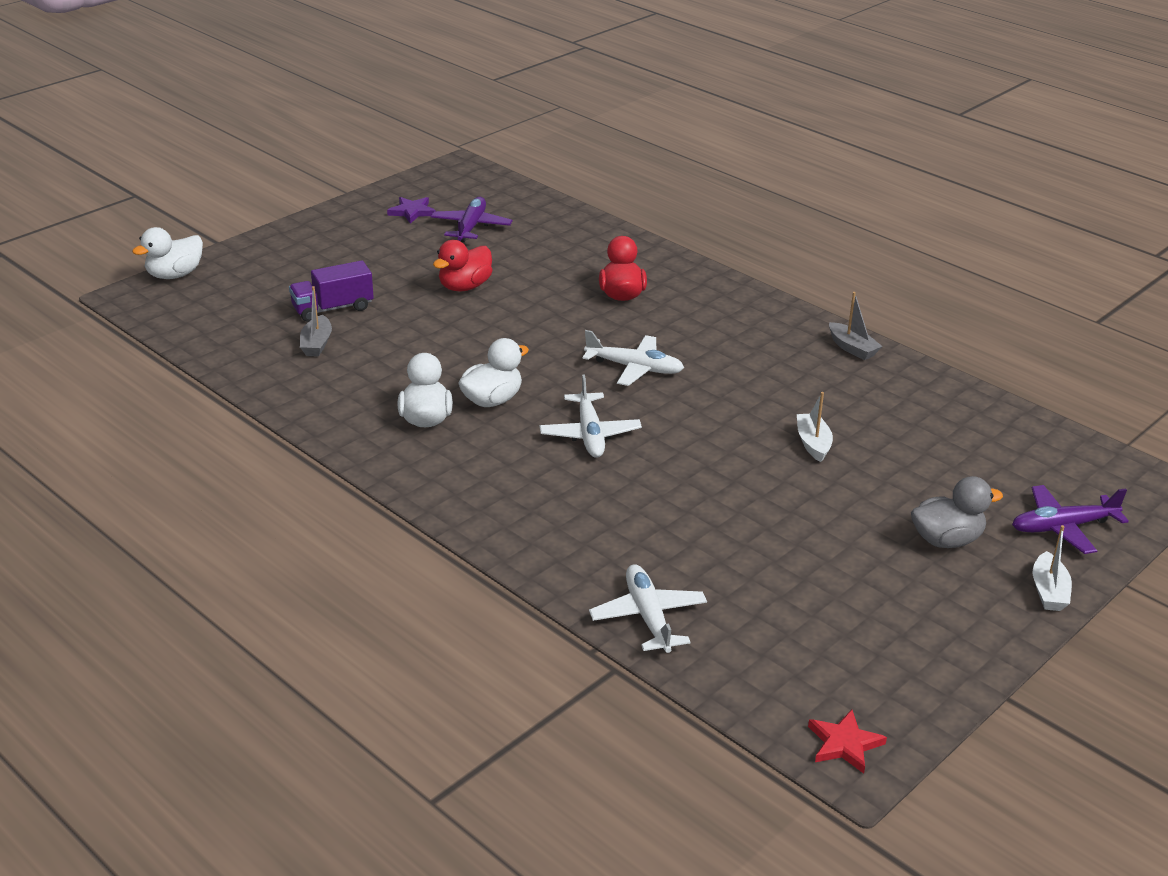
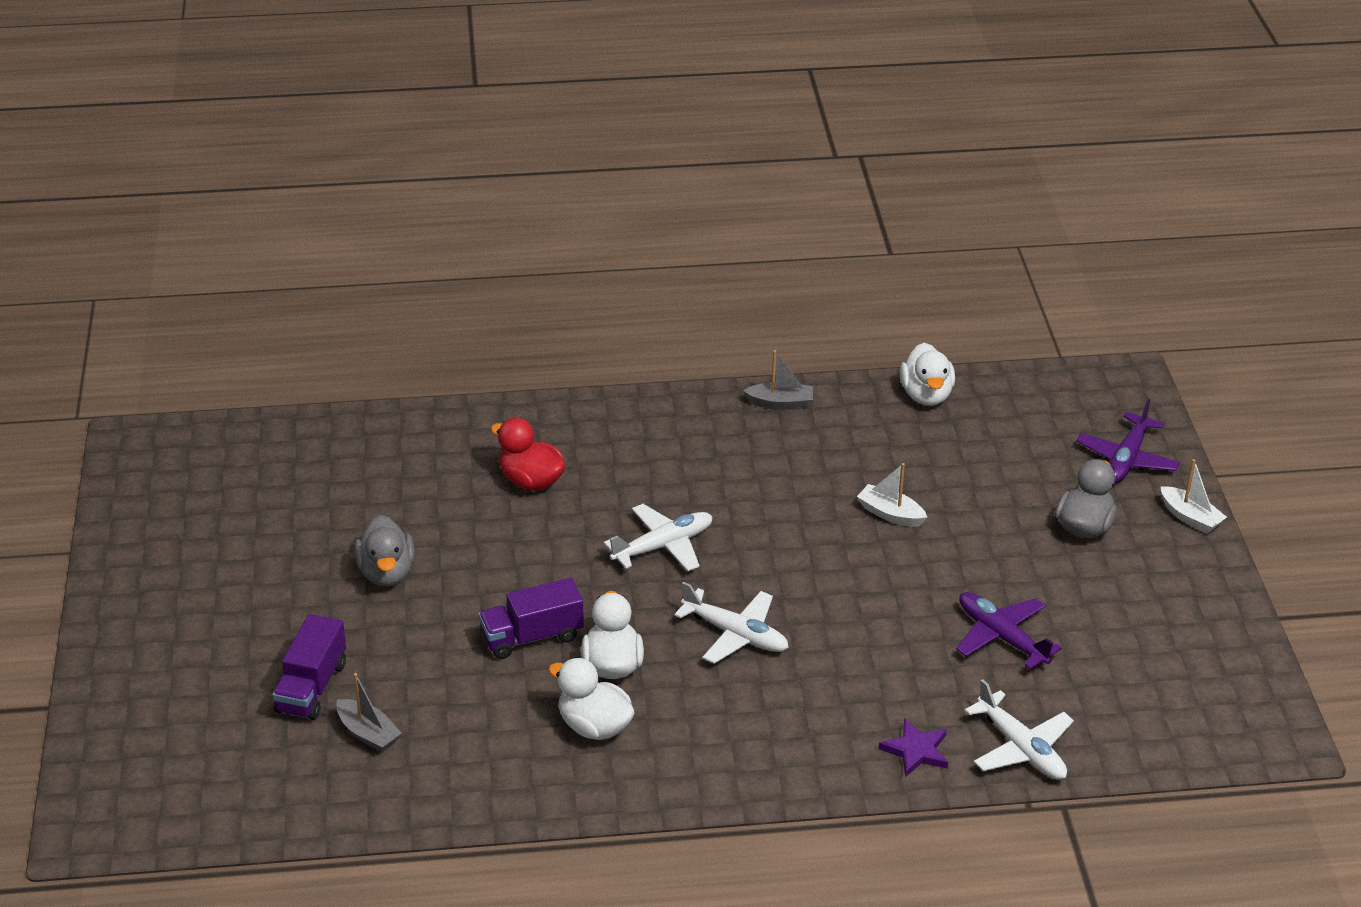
camera: 50 degrees left, 5 degrees up
(175, 275) = (82, 774): white duck -> white duck (926, 395)
(412, 212) = (184, 527): purple star -> purple star (916, 750)
(464, 287) = (386, 573): red duck -> grey duck
(471, 227) = (273, 504): purple plane -> purple plane (1001, 637)
(478, 360) = (532, 636): none -> purple truck
(648, 617) = (1021, 748): white plane -> white plane turned 150 degrees counterclockwise
(844, 744) = (1257, 731): red star -> none

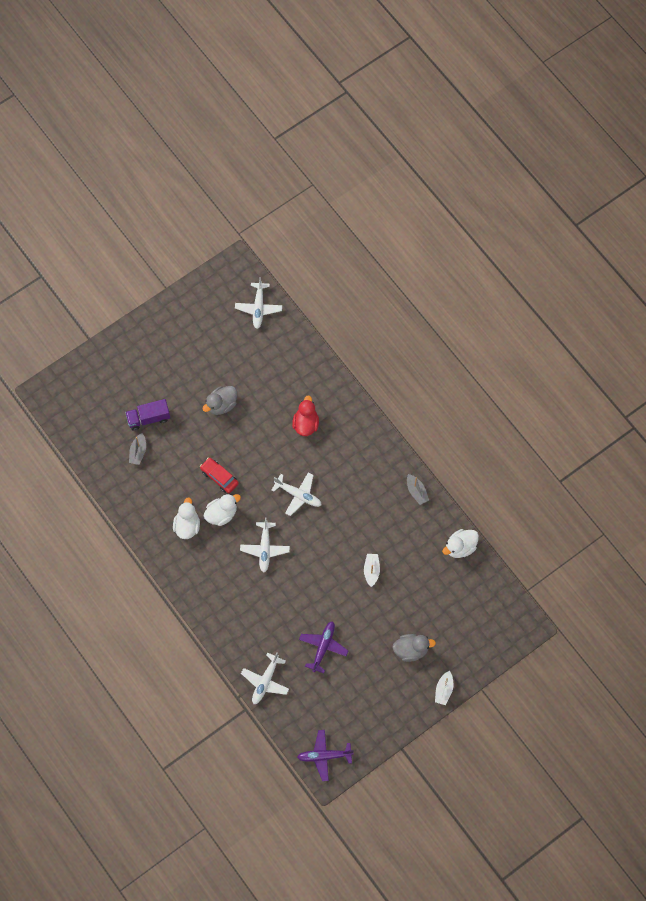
camera: 60 degrees right, 30 degrees up
(246, 448) = (258, 308): none -> white plane
(532, 636) = (219, 477): purple truck -> red car
(916, 750) = (241, 644): purple star -> none
(1127, 459) = (468, 649): purple plane -> purple plane (324, 756)

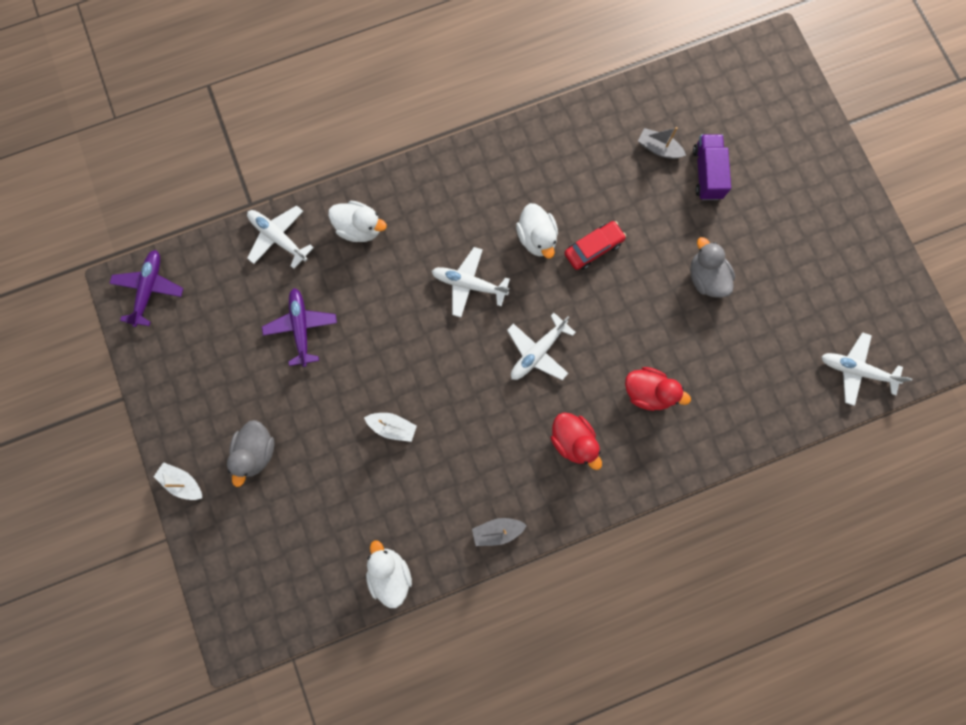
camera: 105 degrees right, 10 degrees up
(187, 526) = (531, 188): white duck -> white duck (359, 228)
(323, 647) = (301, 327): purple plane -> purple plane turned 135 degrees counterclockwise
(349, 461) = (573, 440): none -> red duck

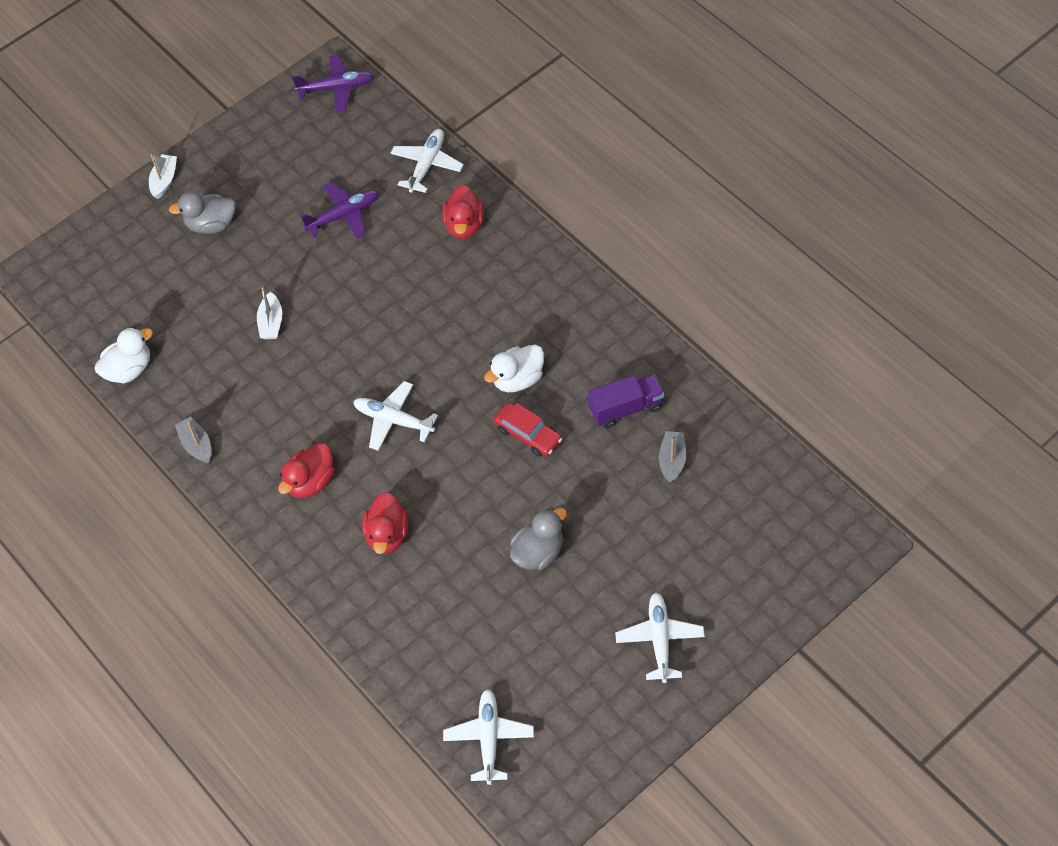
camera: 75 degrees right, 20 degrees down
(359, 228) = (464, 225): white duck -> red duck
(469, 284) = (442, 336): white plane -> white plane (659, 639)
(707, 173) = (664, 517): purple truck -> purple truck (626, 408)

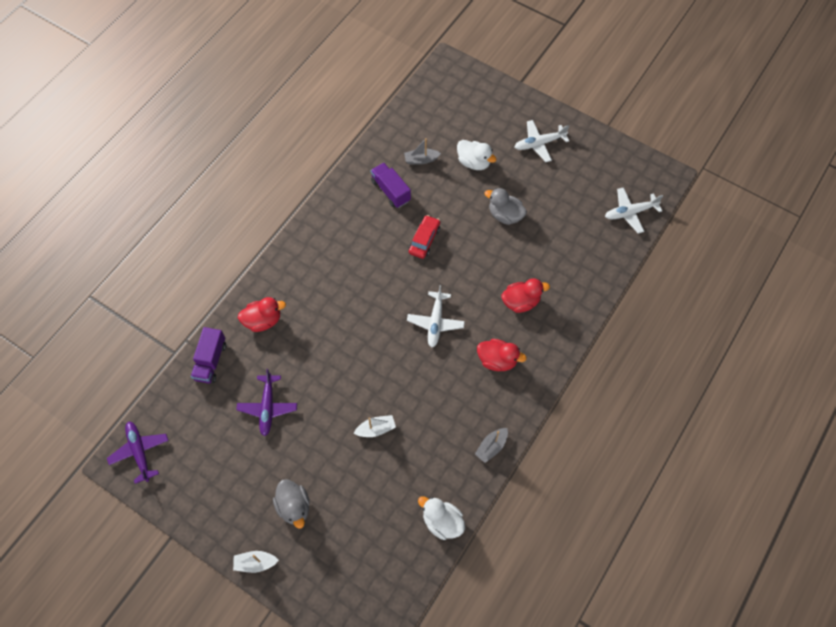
camera: 110 degrees left, 5 degrees up
(343, 215) = (268, 407): purple plane -> purple plane turned 135 degrees counterclockwise
(427, 165) = (210, 361): white plane -> purple truck
(517, 379) = (384, 256): white duck -> white duck (474, 162)

